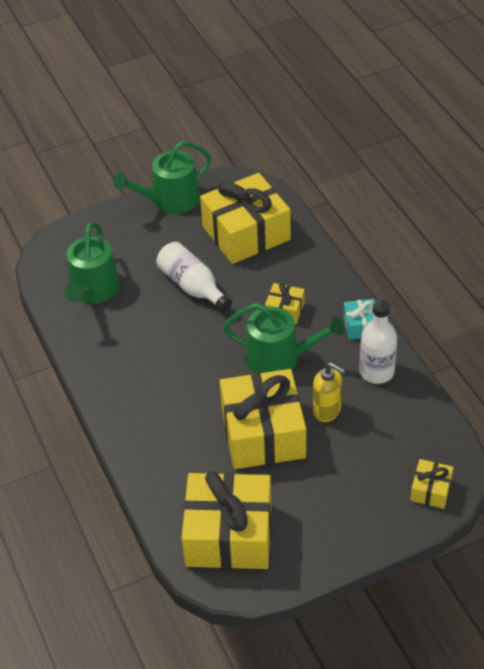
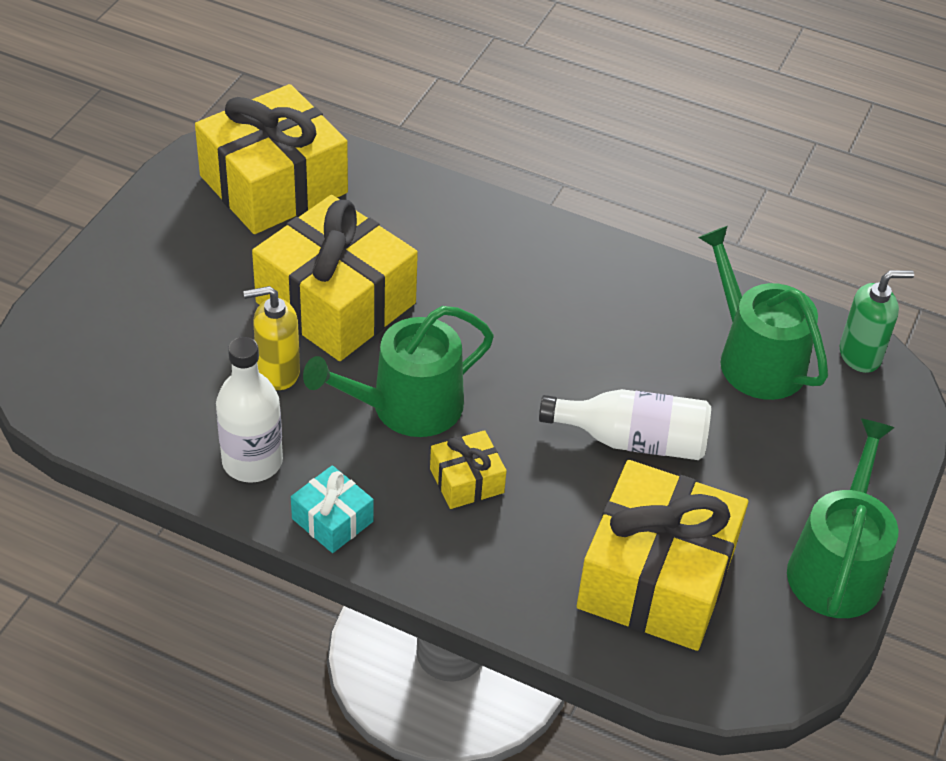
camera: 135 degrees right, 0 degrees up
(45, 266) = (860, 355): none -> green soap dispenser
(431, 490) = (63, 346): yellow gift -> none

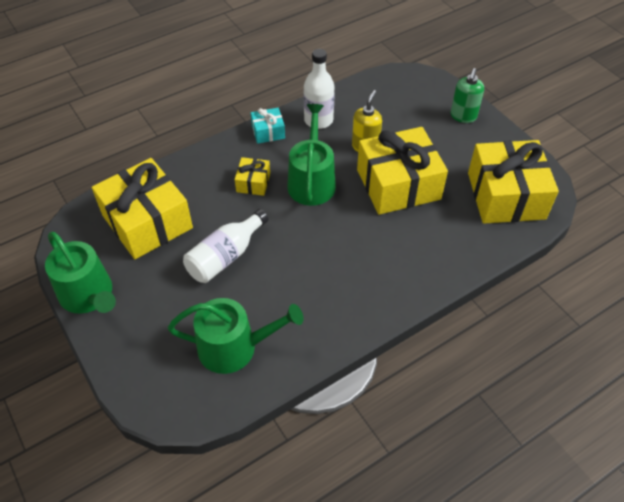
camera: 125 degrees right, 5 degrees up
(860, 355) = (195, 407): green soap dispenser -> green soap dispenser (463, 116)

